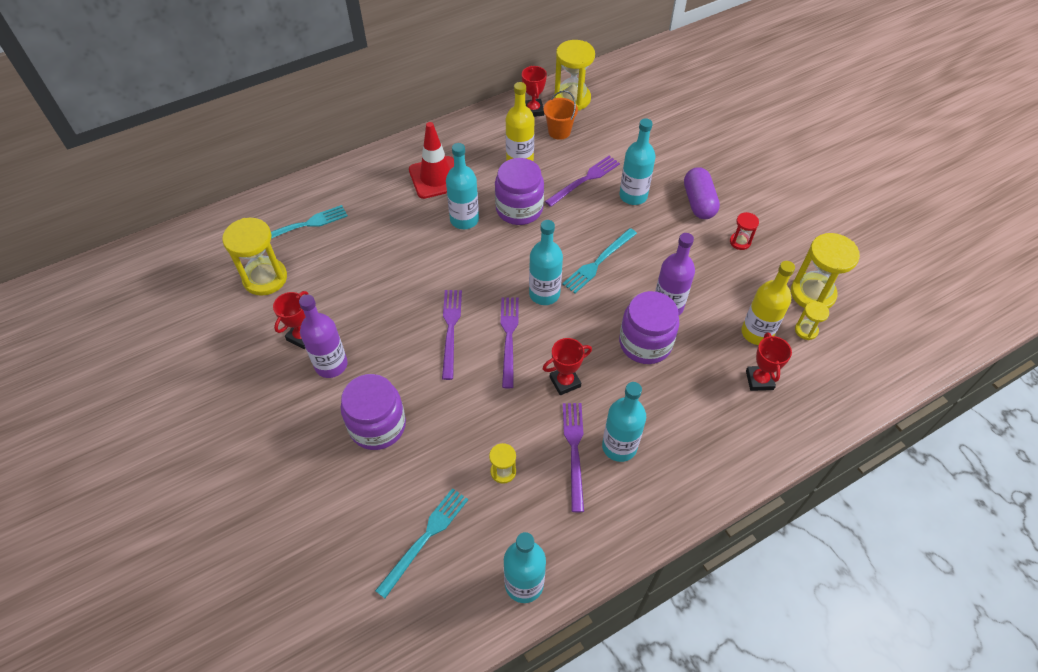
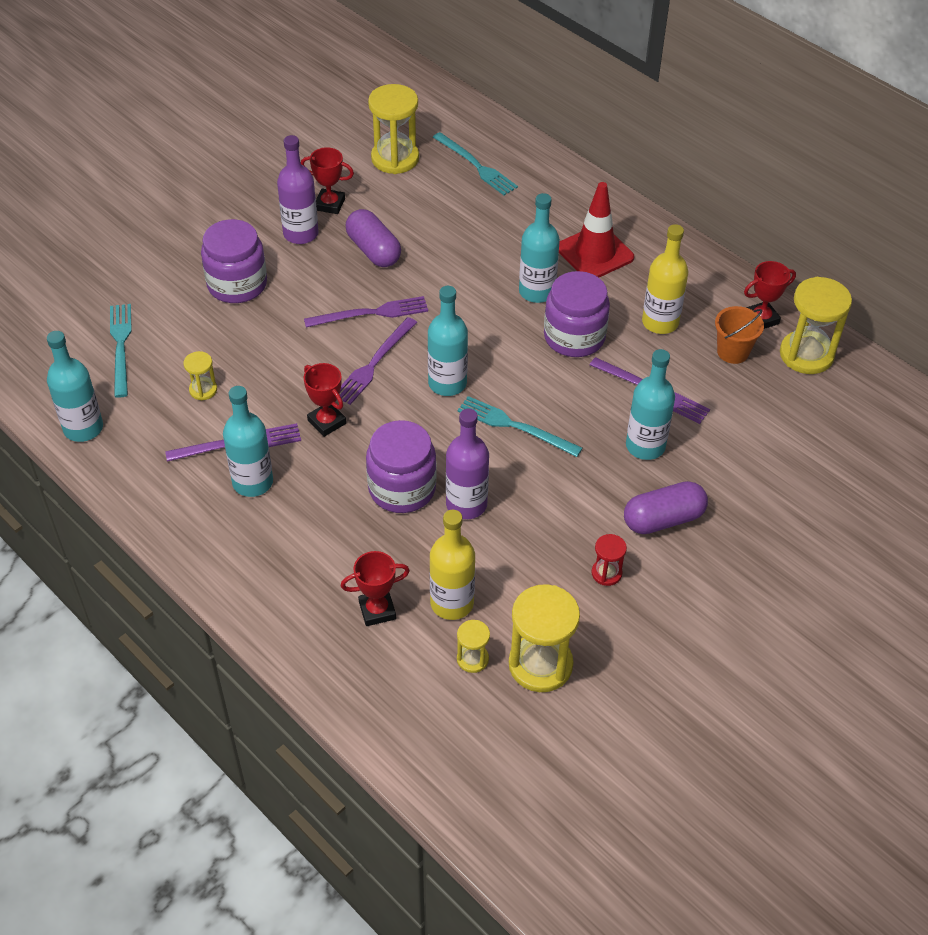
camera: 75 degrees right, 5 degrees down
(375, 314) = (373, 250): none -> purple capsule
(425, 538) = (121, 346): turquoise fork -> turquoise fork turned 120 degrees counterclockwise
(509, 337) = (374, 363): purple fork -> purple fork turned 135 degrees clockwise

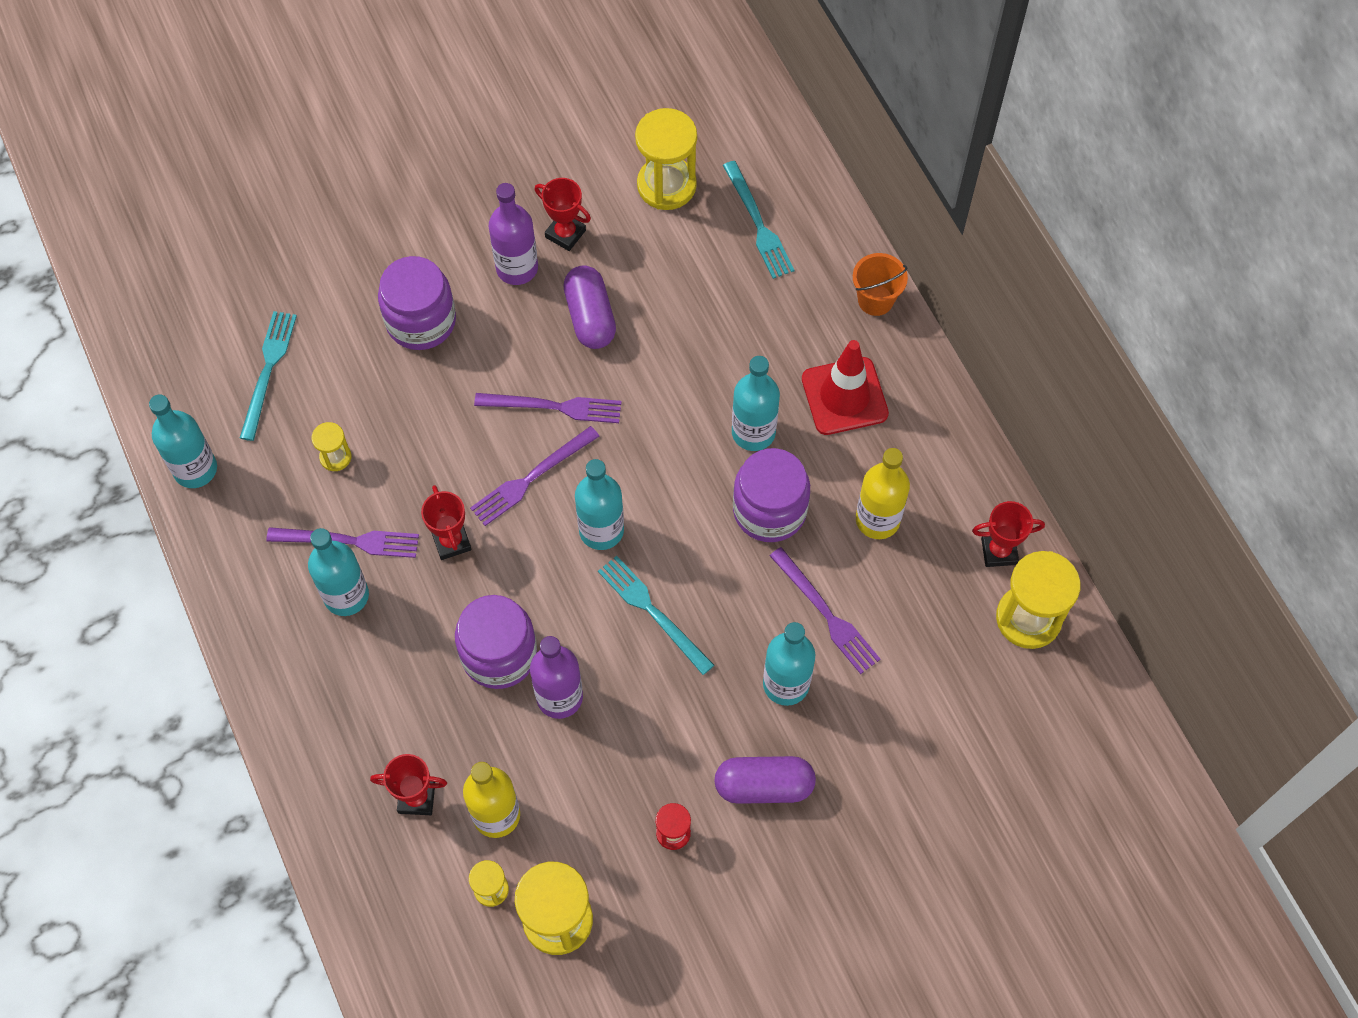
camera: 20 degrees right, 15 degrees up
(733, 352) = (943, 587): orange bucket -> orange bucket (875, 300)

